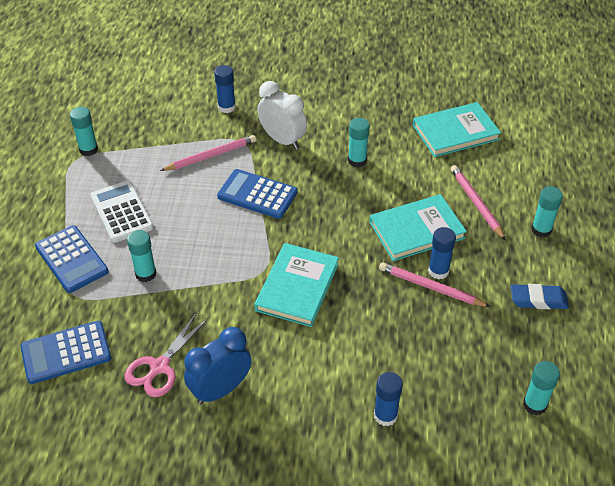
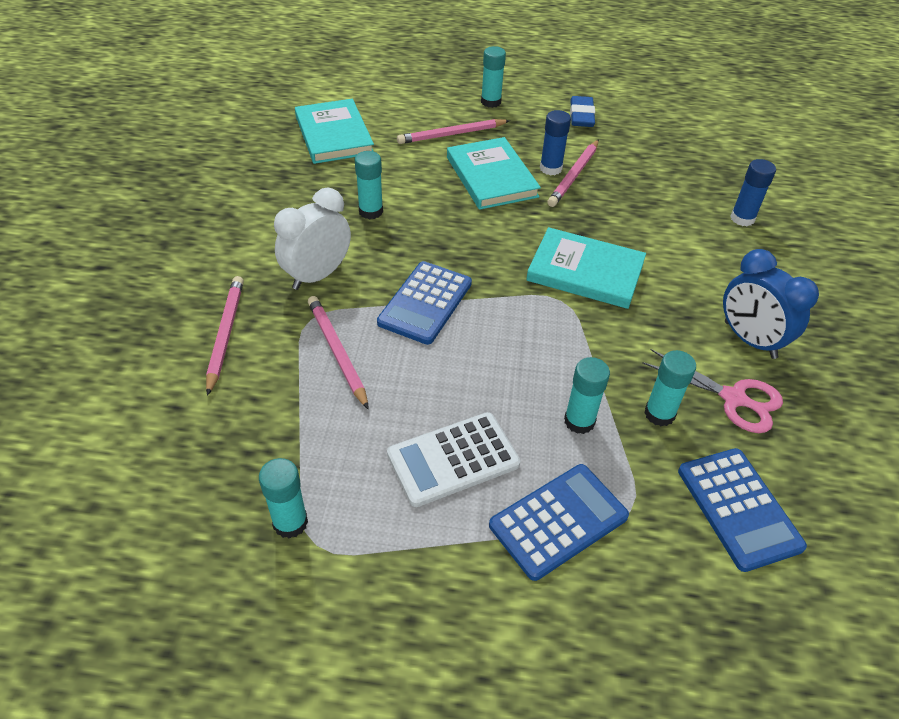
camera: 90 degrees left, 0 degrees up
(226, 107) = (225, 334): blue glue stick -> pink pencil
(534, 404) = (701, 133): turquoise glue stick -> turquoise glue stick (659, 414)

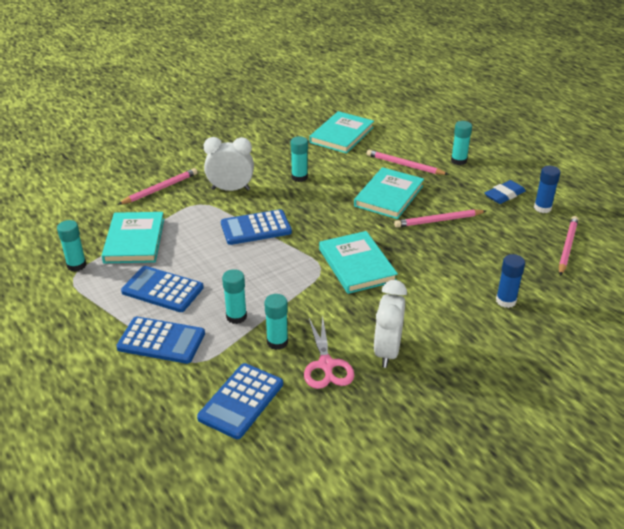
camera: 50 degrees right, 10 degrees down
(310, 426) = (134, 240): none -> turquoise book
(337, 352) = (188, 222): pink pencil -> pink pencil (567, 247)
(453, 459) = (162, 290): white calculator -> blue calculator
(550, 168) = (431, 210): blue glue stick -> blue glue stick (542, 208)
(749, 340) = (387, 351): blue clock -> white clock

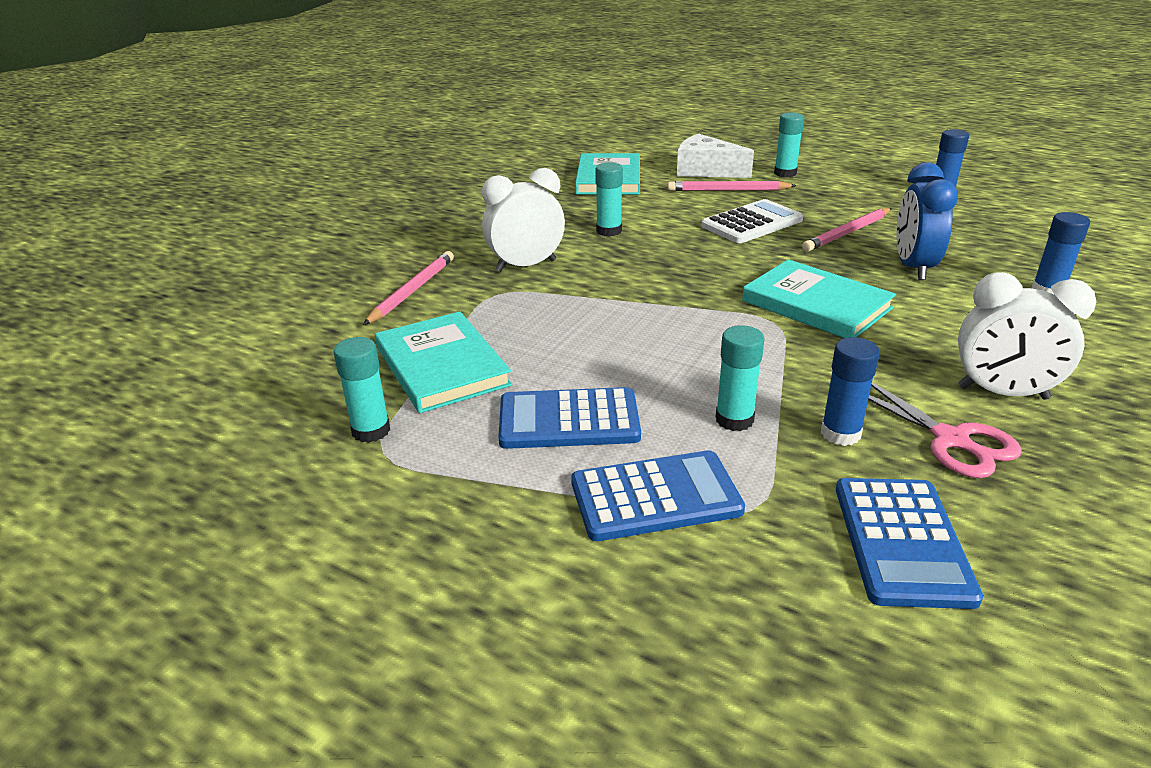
camera: 25 degrees left, 5 degrees down
(256, 228) = (620, 300): blue calculator -> none
(277, 342) = (840, 433): turquoise glue stick -> blue glue stick
(387, 351) = (1002, 393): white clock -> white clock turned 60 degrees counterclockwise
(389, 196) = (752, 223): turquoise book -> white calculator
(409, 144) = (706, 170): none -> white cheese
(446, 258) = (913, 267): none -> blue clock
(504, 195) = (883, 192): blue eraser -> none
(567, 247) = (1024, 222): pink pencil -> none

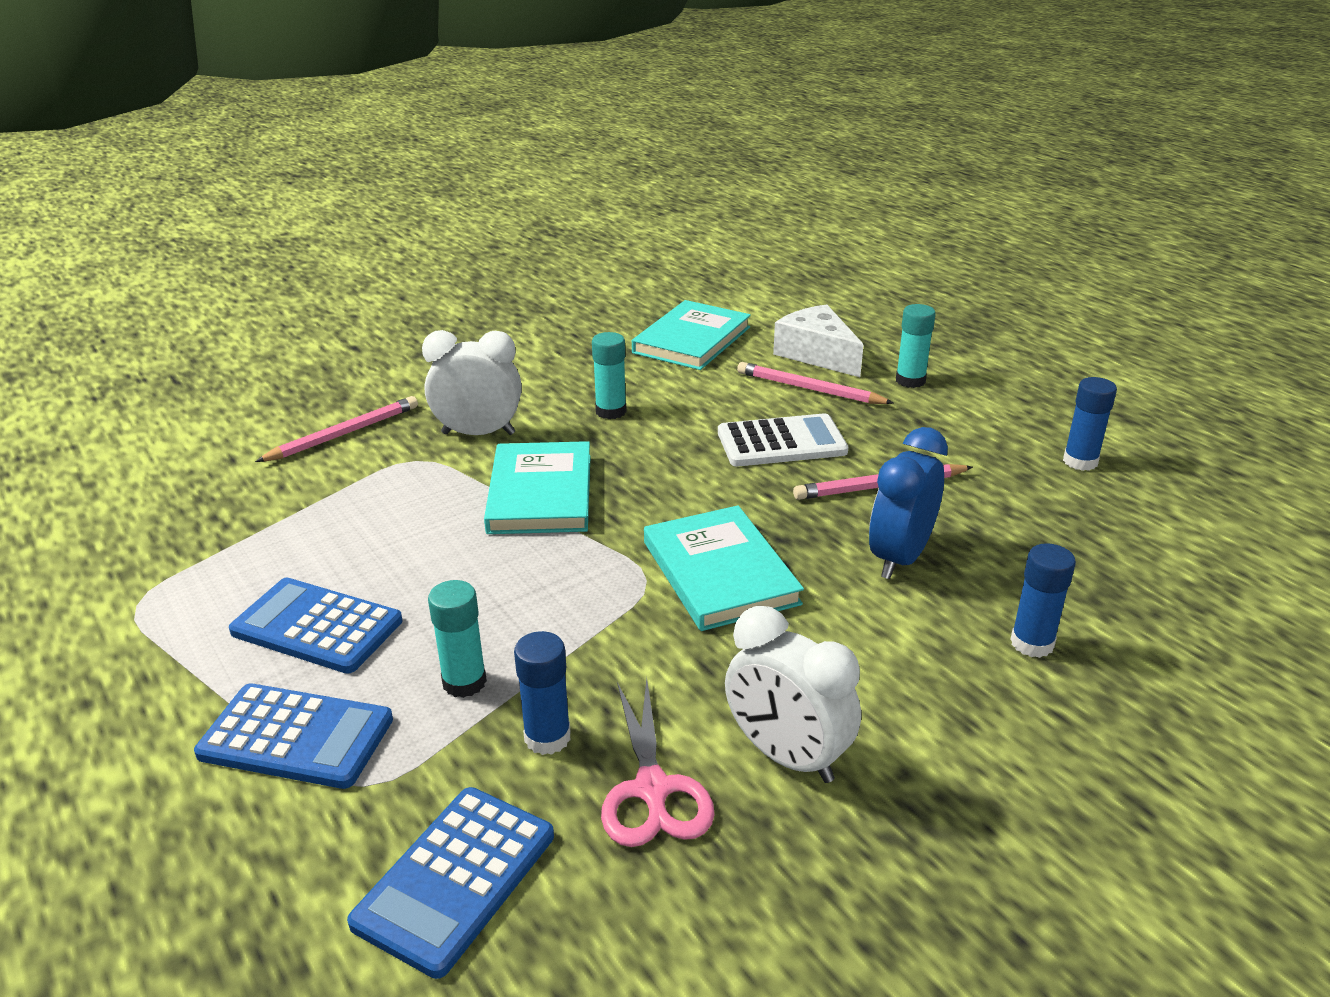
camera: 25 degrees right, 0 degrees up
(371, 431) = (150, 578): turquoise glue stick -> none
(442, 366) = (277, 529): turquoise book -> turquoise book (540, 493)

